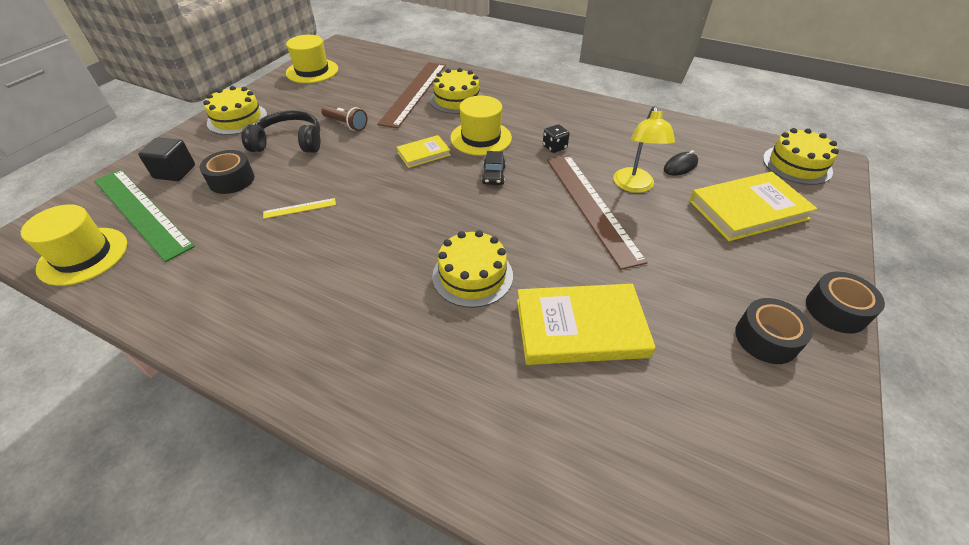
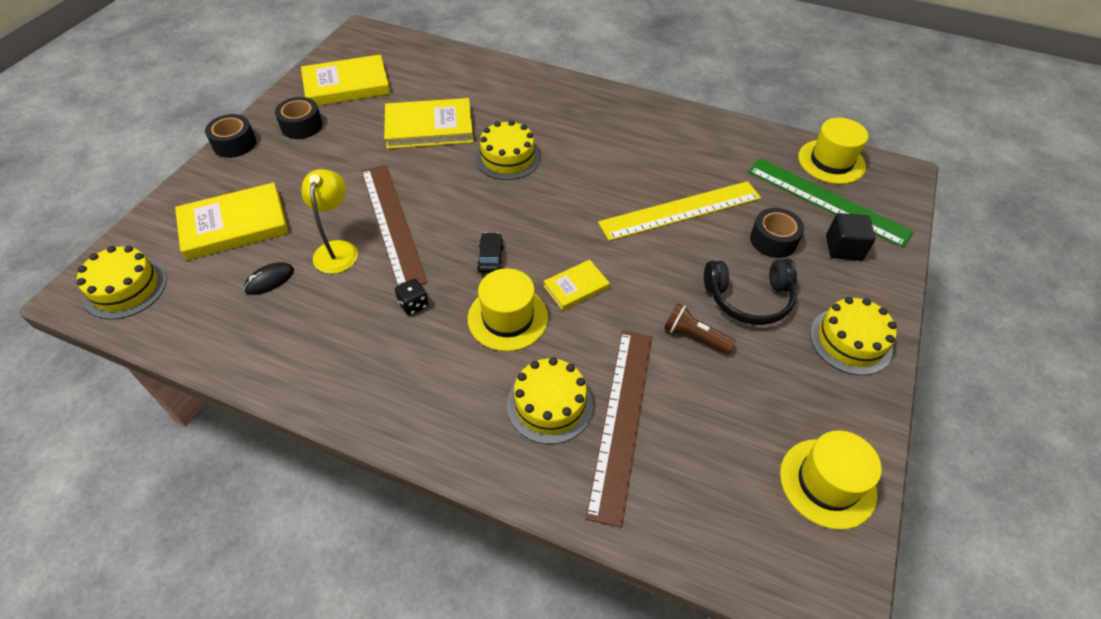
camera: 175 degrees right, 5 degrees up
(300, 208) = (680, 210): yellow ruler -> yellow ruler, size x2.48
(747, 430) = (346, 85): none -> yellow book

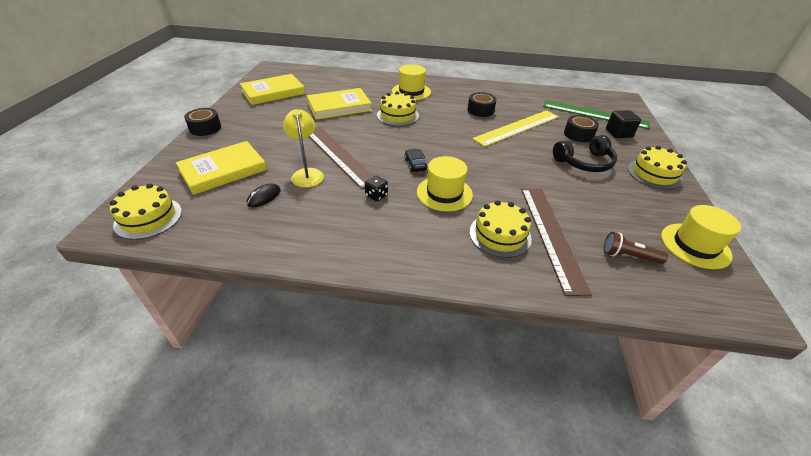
camera: 15 degrees left, 10 degrees down
(301, 126) = (251, 114): black tape -> black tape (480, 110)
(576, 287) = (478, 171): yellow book -> none
(694, 336) = (566, 185): brown flashlight -> brown flashlight (628, 256)
(831, 162) = (584, 98): yellow hat -> yellow hat (411, 91)

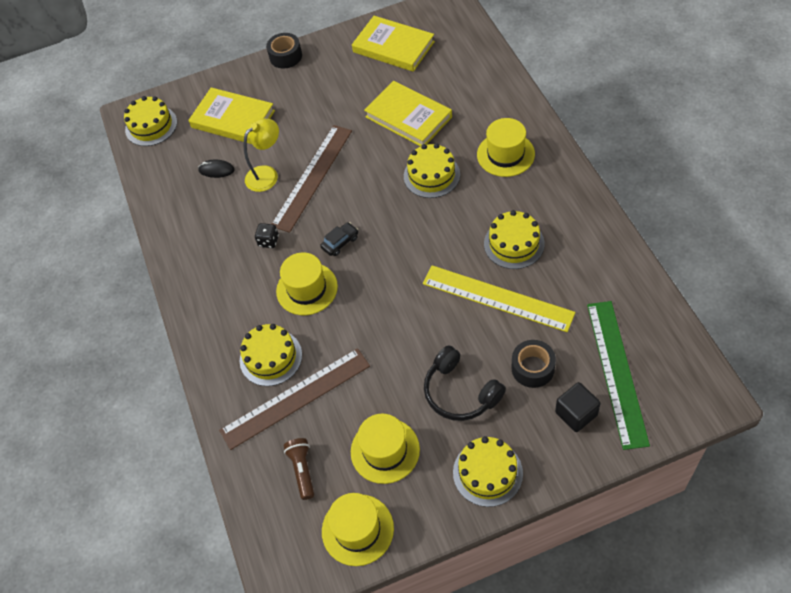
camera: 70 degrees right, 15 degrees up
(480, 110) = (514, 244): black tape -> yellow cake
(622, 208) = (385, 450): none -> yellow hat

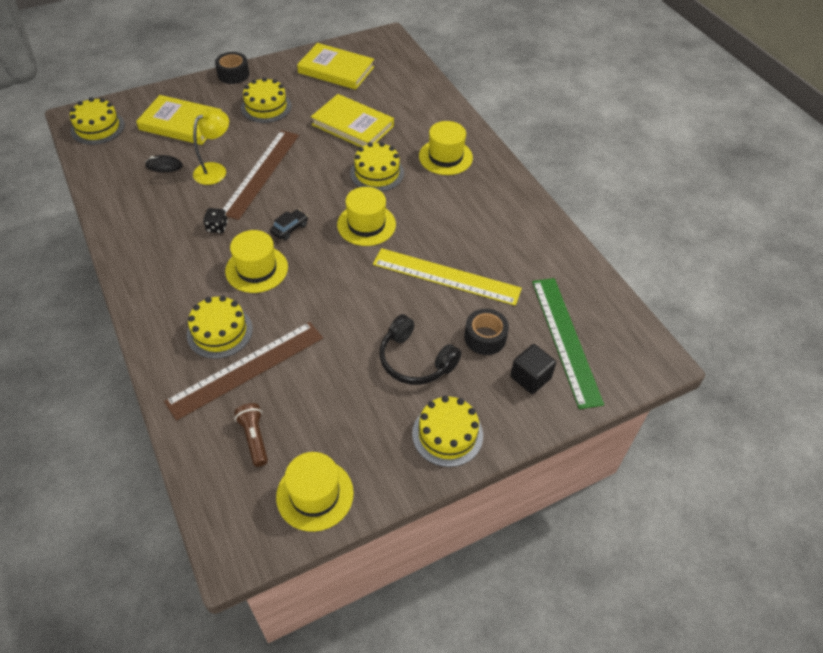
camera: 15 degrees left, 5 degrees down
(385, 450) = (341, 416): yellow hat -> yellow hat (366, 224)
(514, 244) = (458, 230): yellow cake -> yellow cake (266, 107)

